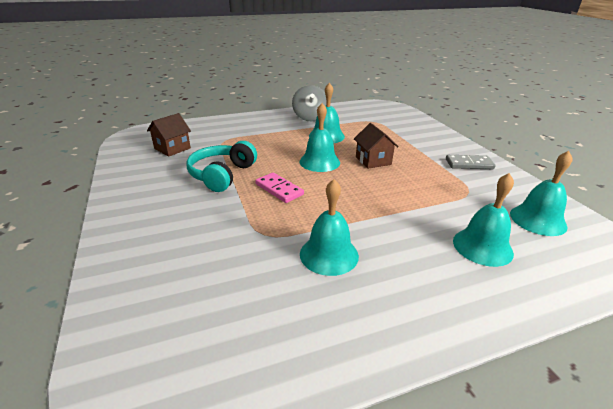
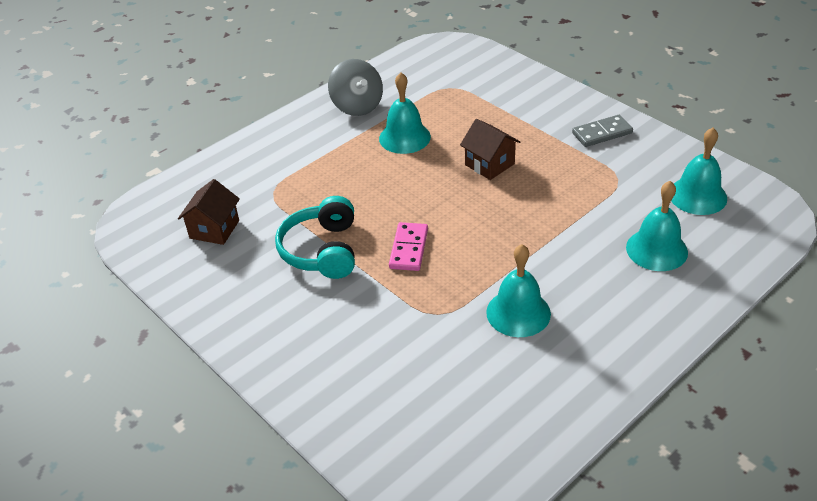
camera: 20 degrees left, 10 degrees up
(279, 189) = (408, 249): pink domino -> pink domino turned 75 degrees clockwise
(319, 162) = (426, 188): turquoise bell -> none

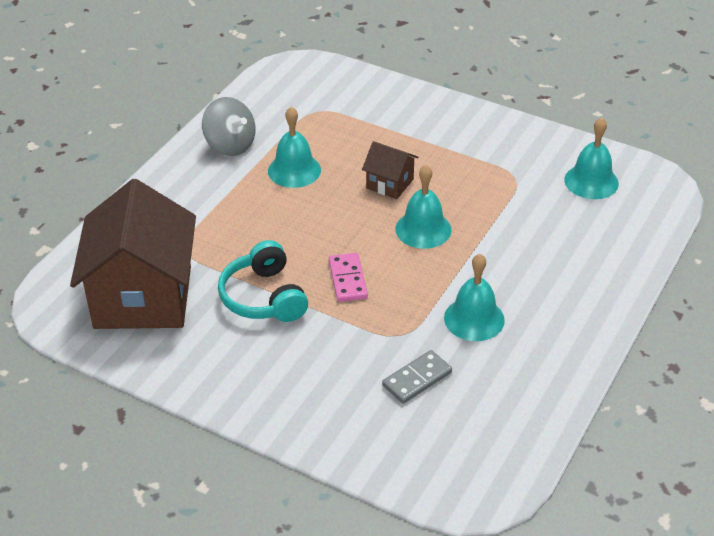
camera: 20 degrees left, 0 degrees up
(214, 229) = (143, 297): brown house -> brown house, size x2.25
(602, 133) = (483, 135): grey domino -> grey domino (417, 379)
(656, 249) = (573, 238): turquoise bell -> turquoise bell (423, 229)

